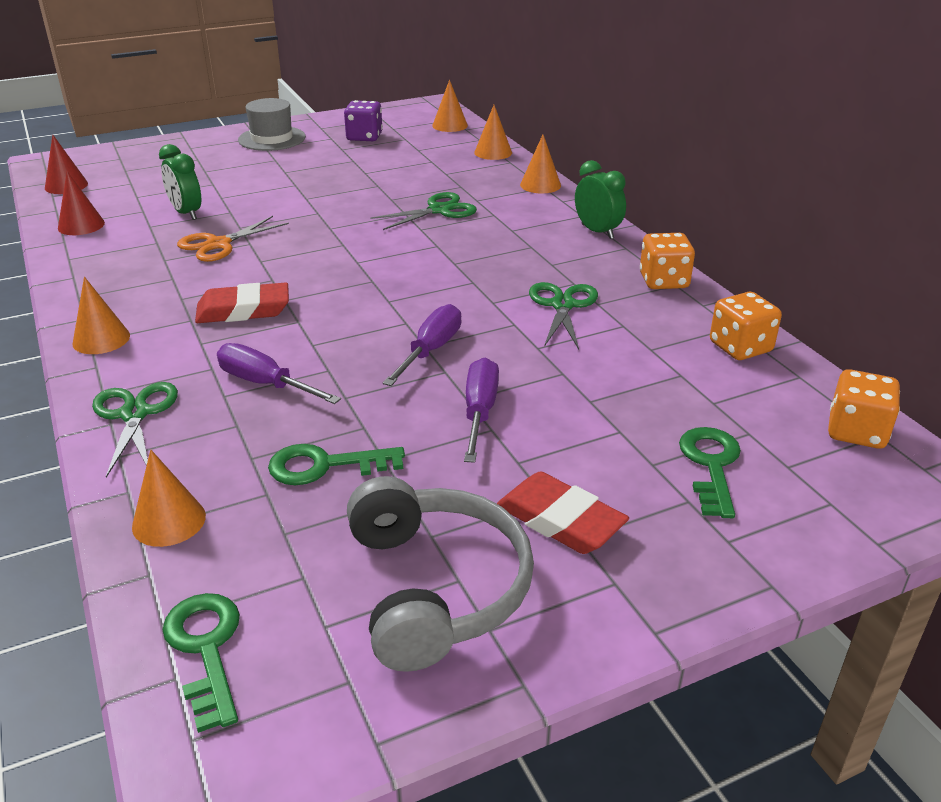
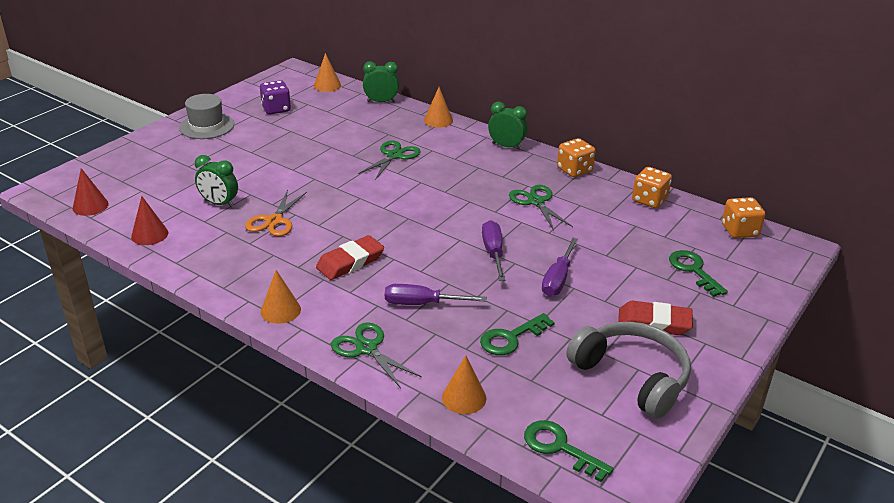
camera: 30 degrees left, 0 degrees up
(480, 411) = (557, 279): purple screwdriver -> purple screwdriver turned 135 degrees counterclockwise
(493, 152) = (381, 102): orange cone -> green clock

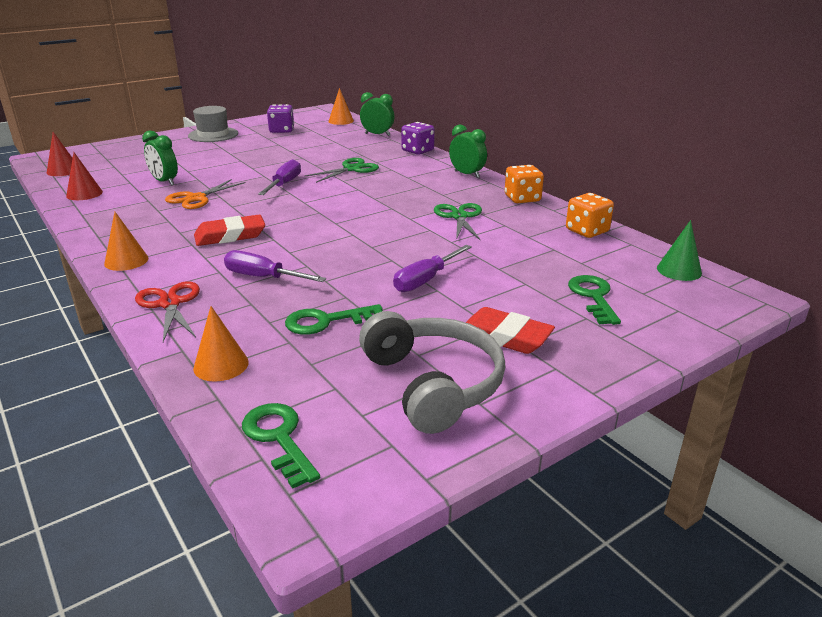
camera: 20 degrees right, 5 degrees down
(367, 348) = (170, 304): green scissors -> red scissors
(438, 120) = (417, 151): orange cone -> purple dice
(493, 252) = (377, 248): purple screwdriver -> purple screwdriver (284, 184)
(739, 231) = (679, 270): orange dice -> green cone

